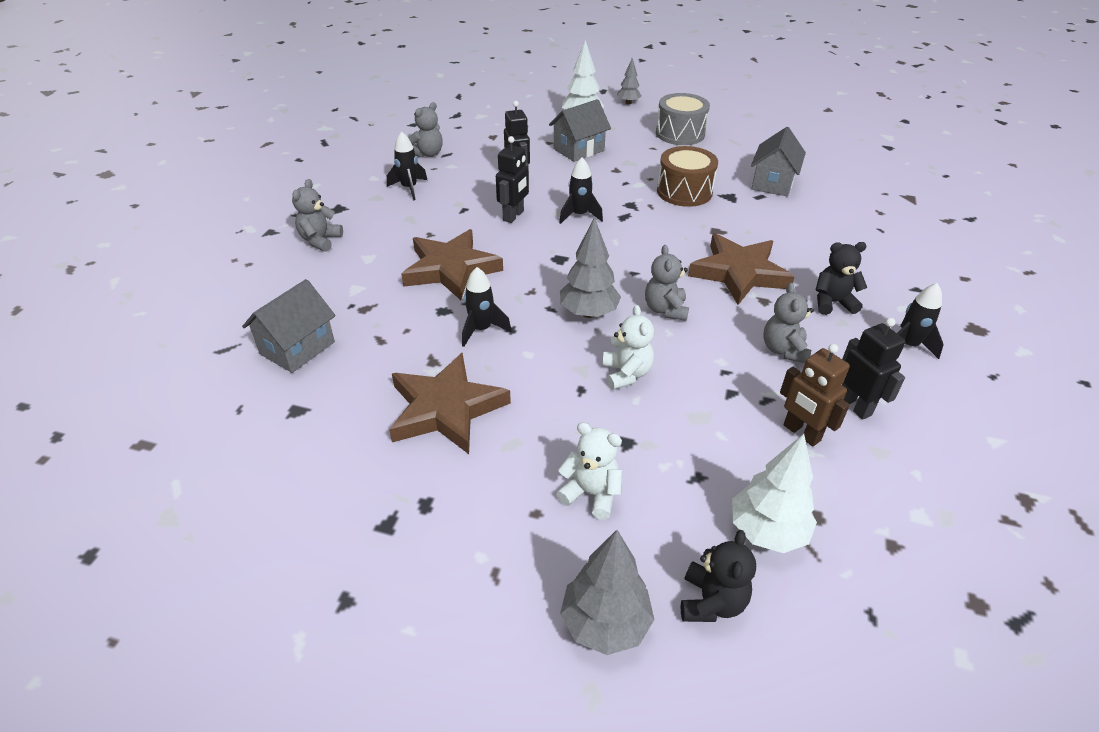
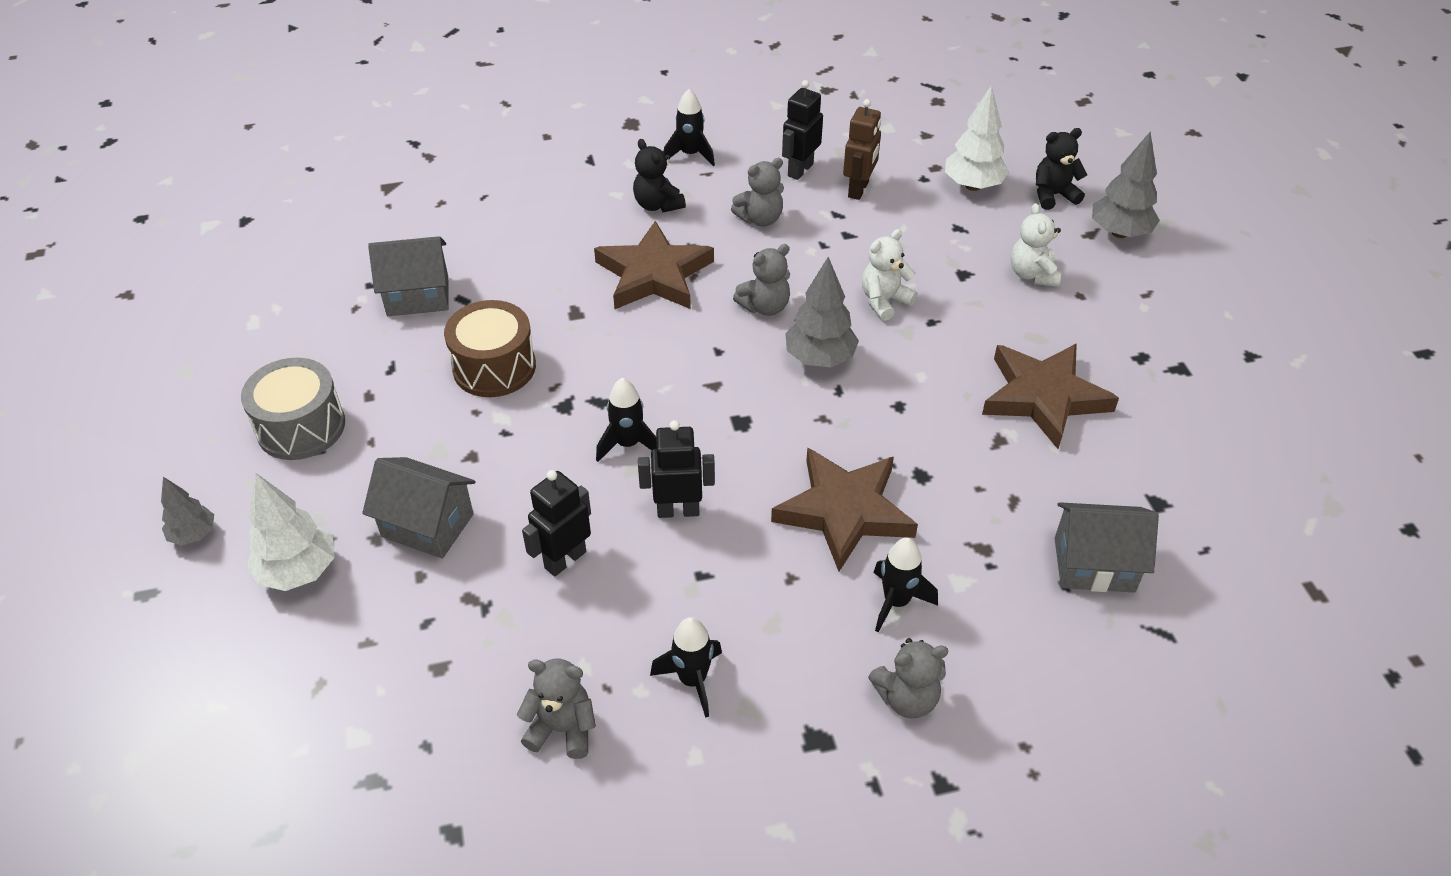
camera: 120 degrees left, 5 degrees up
(481, 330) = (921, 427): black rocket -> black rocket (896, 602)

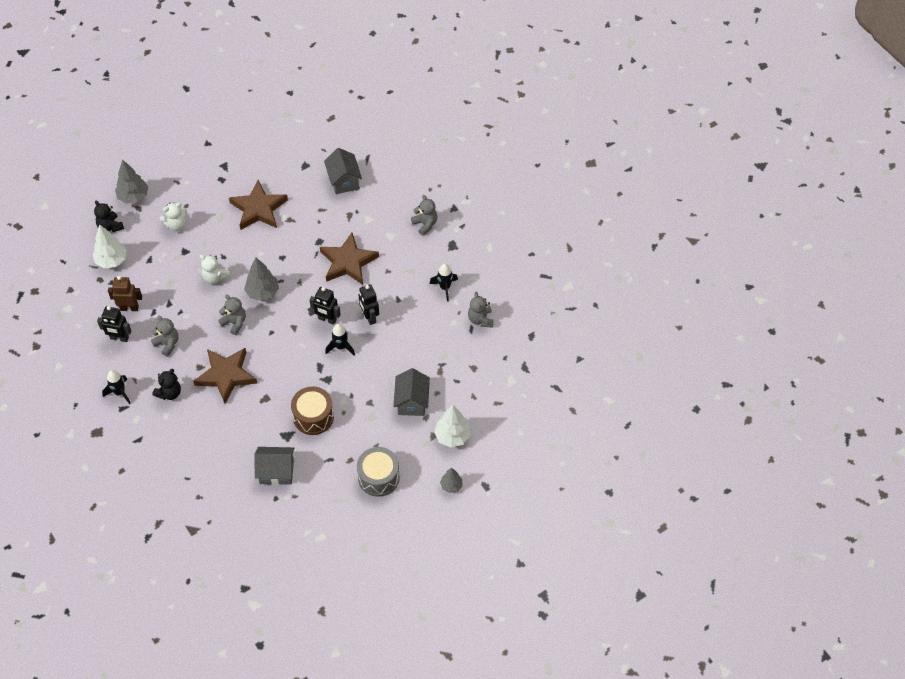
camera: 110 degrees left, 10 degrees up
(418, 296) = (276, 472): grey house -> grey house turned 60 degrees counterclockwise
(565, 559) = (409, 347): black robot -> black robot (327, 319)
(896, 602) = (385, 236): black rocket -> none

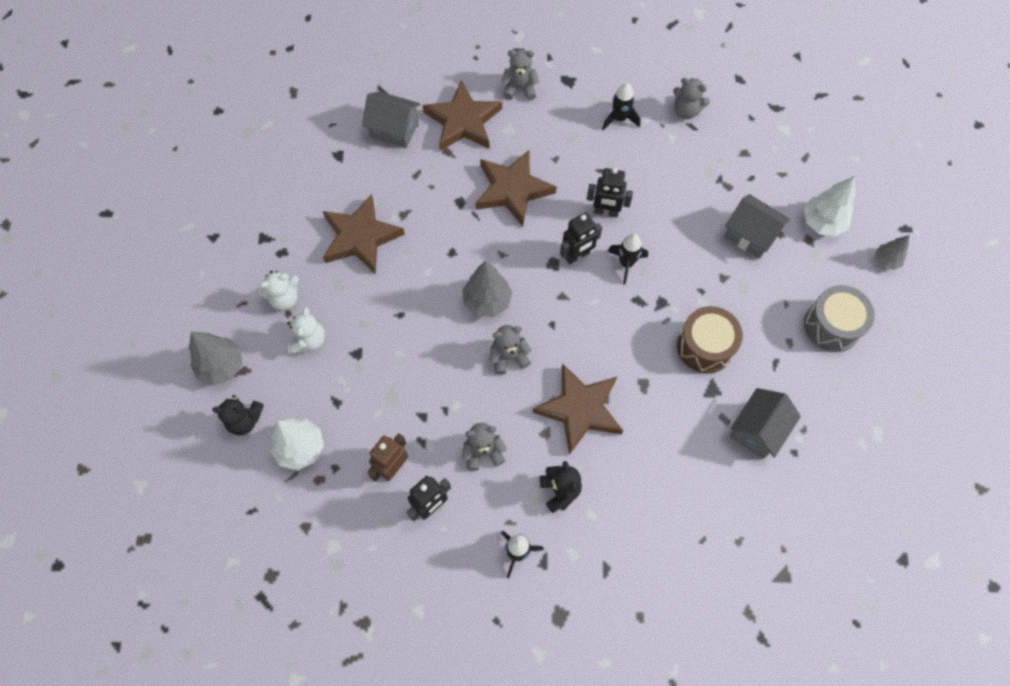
camera: 55 degrees left, 10 degrees up
(215, 277) = (424, 341): white teddy bear -> white teddy bear (284, 298)
(377, 210) = (463, 121): none -> brown star

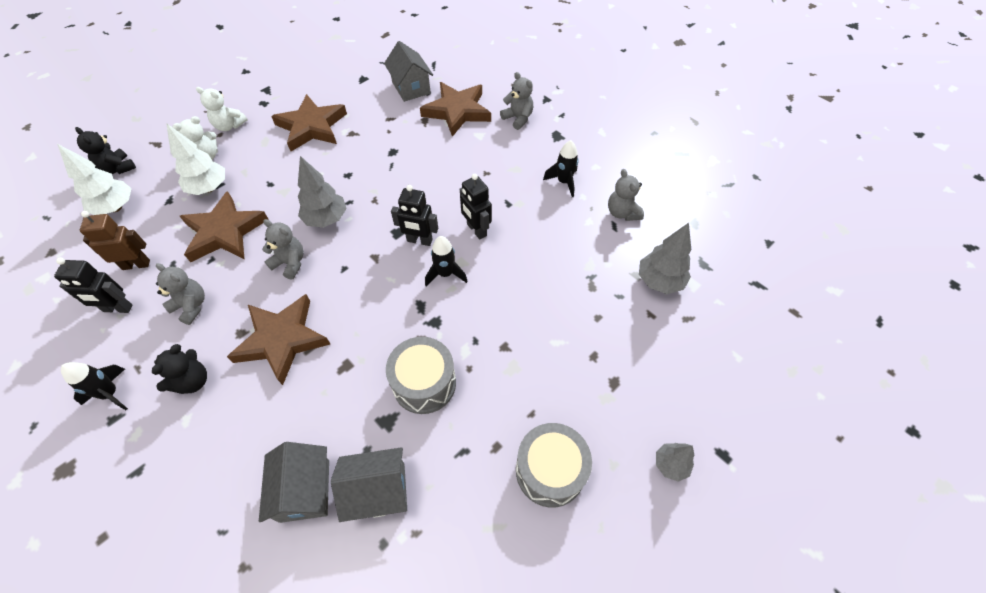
camera: 45 degrees right, 10 degrees down
(221, 366) = (151, 133): grey tree -> grey tree (659, 281)
(512, 190) = (433, 169): brown star -> brown star (224, 232)
(705, 346) = (424, 383): brown drum -> grey drum
(750, 235) = (566, 336): grey house -> grey house (305, 490)
(822, 223) = (643, 380): white tree -> white tree (209, 188)

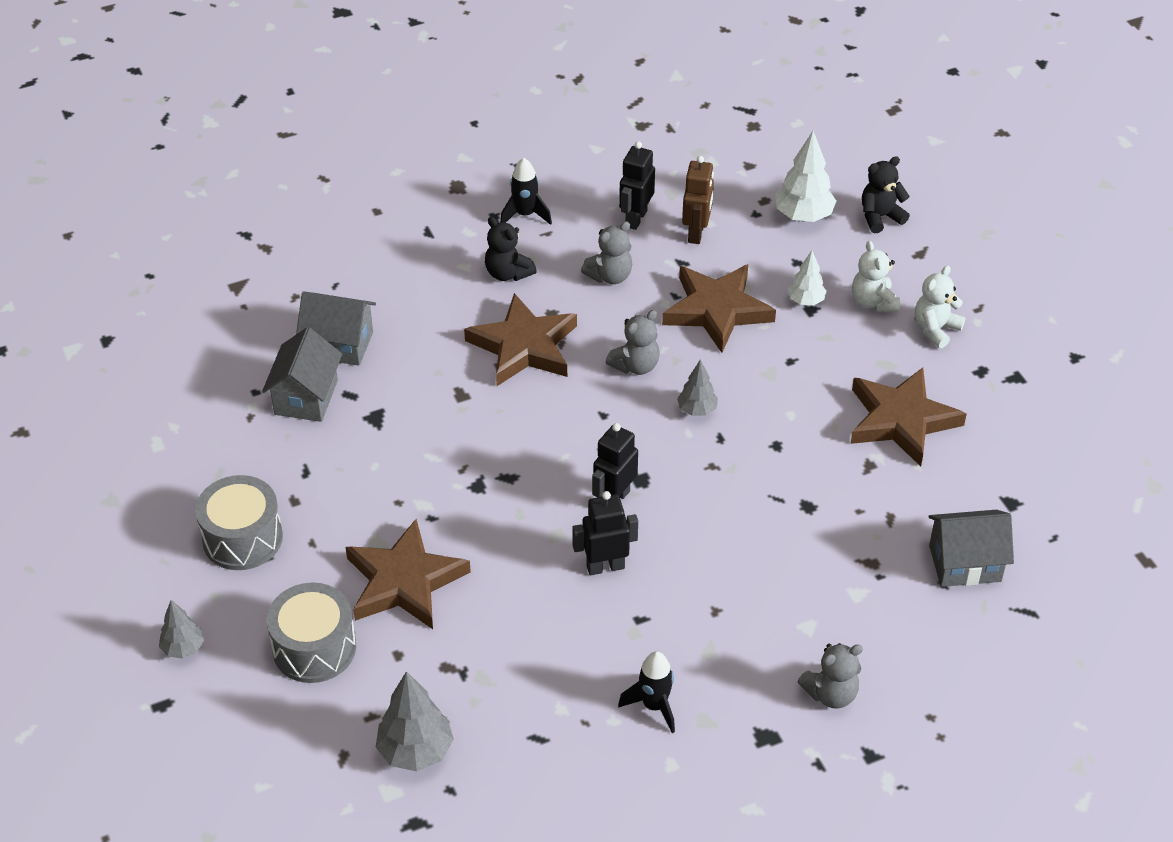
camera: 110 degrees right, 10 degrees down
(209, 188) = (806, 301): white tree -> white tree, size x0.61
(326, 219) = (697, 410): grey tree -> grey tree, size x0.61
(424, 383) = (402, 457): grey drum -> grey drum (314, 648)
(445, 274) = (545, 513): black rocket -> none
(457, 111) = (879, 612): brown star -> brown star (404, 581)
(622, 213) = (558, 759): grey teddy bear -> none

